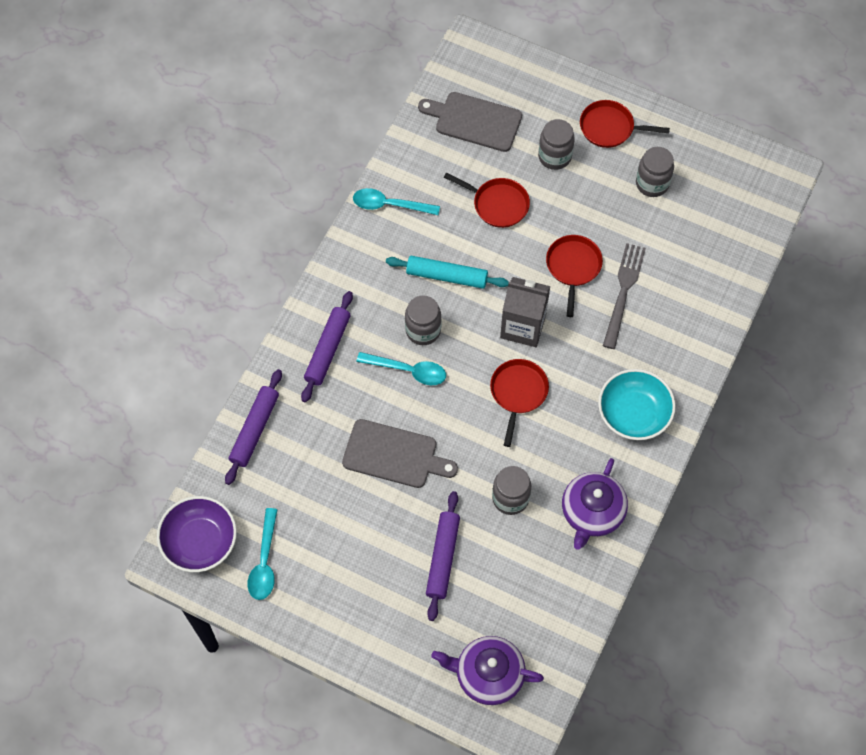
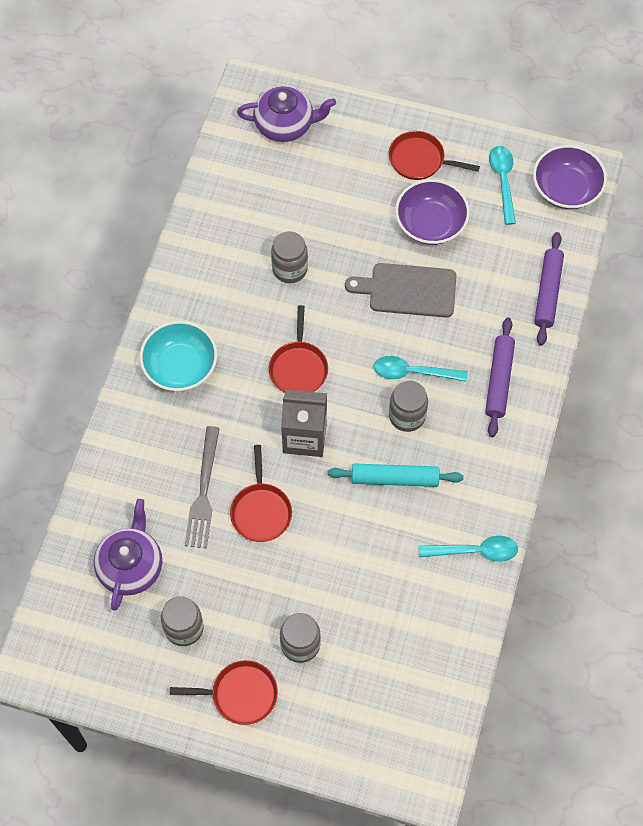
camera: 170 degrees right, 0 degrees up
(354, 525) = (430, 223): none -> purple bowl
(442, 558) = (343, 209): purple rolling pin -> none
(474, 121) = (401, 675): grey cutting board -> none
(497, 204) = (355, 572): red pan -> red pan (420, 160)
(592, 512) = (211, 268): purple teapot -> purple teapot (131, 566)

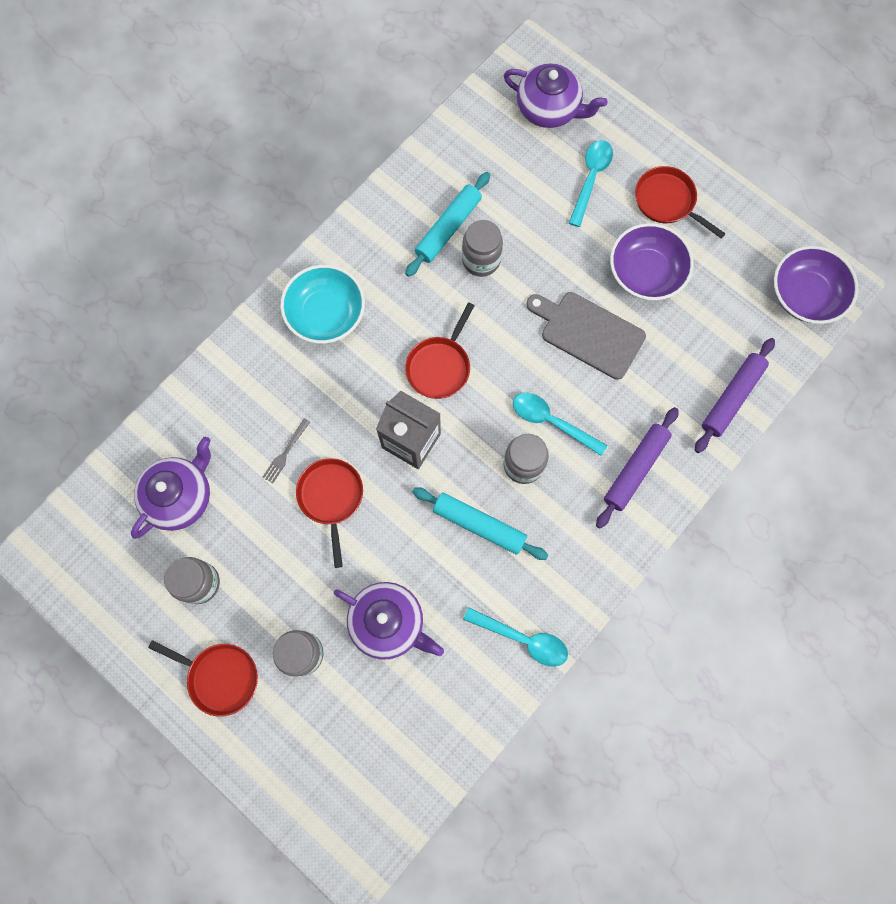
camera: 25 degrees right, 10 degrees up
(203, 492) = (285, 452): grey fork -> grey fork, size x0.53
(249, 254) = (448, 228): none -> turquoise rolling pin
(261, 511) = (331, 498): red pan -> red pan turned 150 degrees clockwise
(359, 588) = (388, 622): none -> purple teapot
(503, 181) = (742, 259): turquoise spoon -> turquoise spoon (590, 179)

